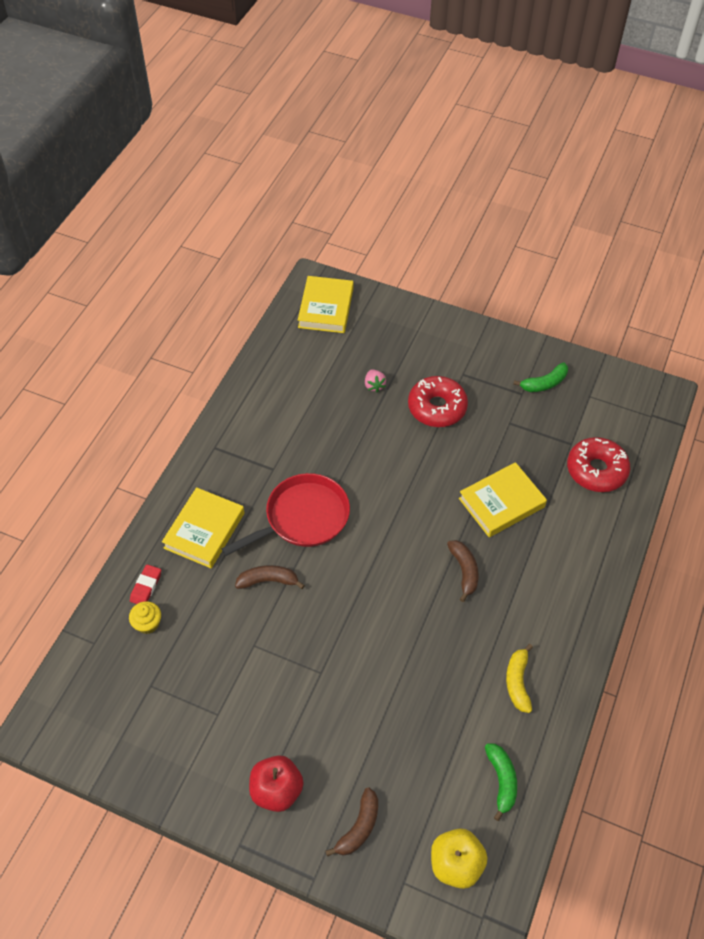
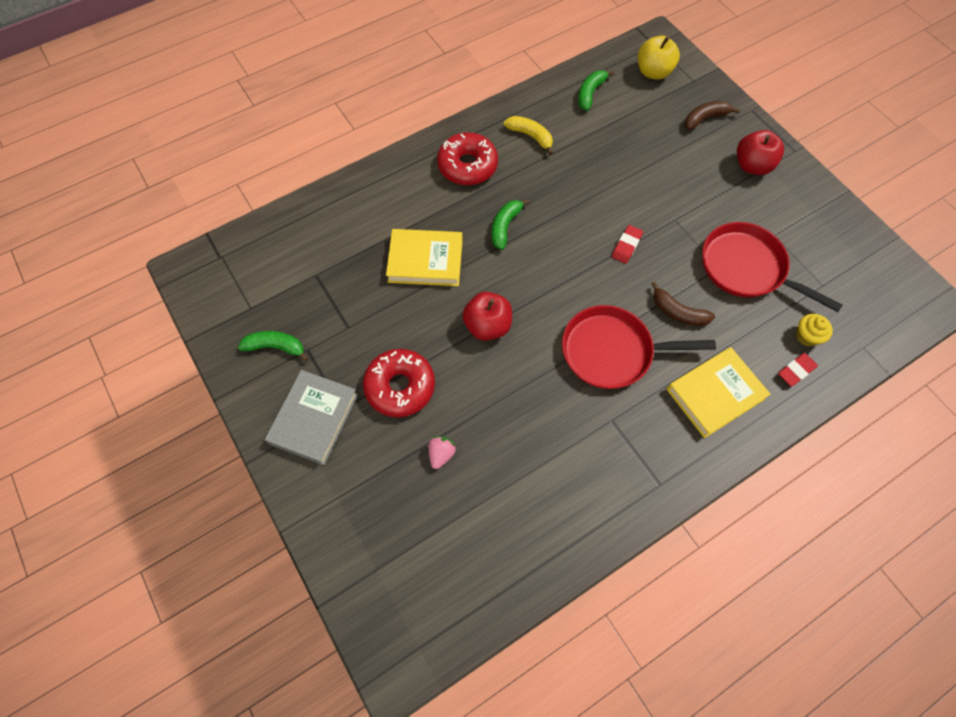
camera: 145 degrees left, 10 degrees up
(228, 660) = (746, 268): none -> red pan
(326, 308) = (413, 607): yellow book -> none
(348, 617) = (626, 246): none -> red eraser
(411, 482) = (487, 326): none -> red apple
(464, 571) = (505, 226): brown banana -> green banana
(474, 359) = (314, 419): none -> grey book
(517, 682) = (530, 136): yellow banana -> yellow banana turned 90 degrees counterclockwise
(596, 470) = (320, 240): red donut -> red donut (467, 166)

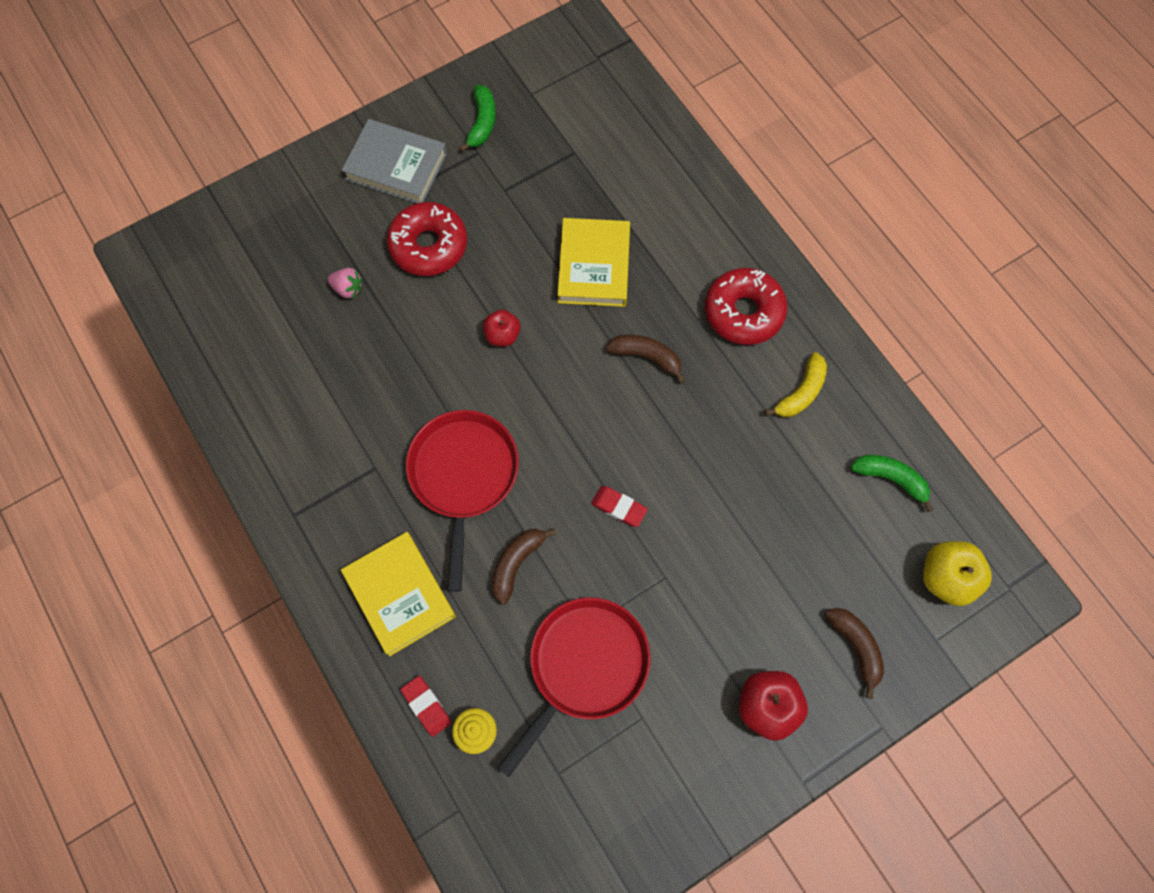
camera: 90 degrees right, 5 degrees up
(487, 326) = (502, 335): red apple -> red apple, size x0.63
(505, 226) = (647, 357): green banana -> brown banana

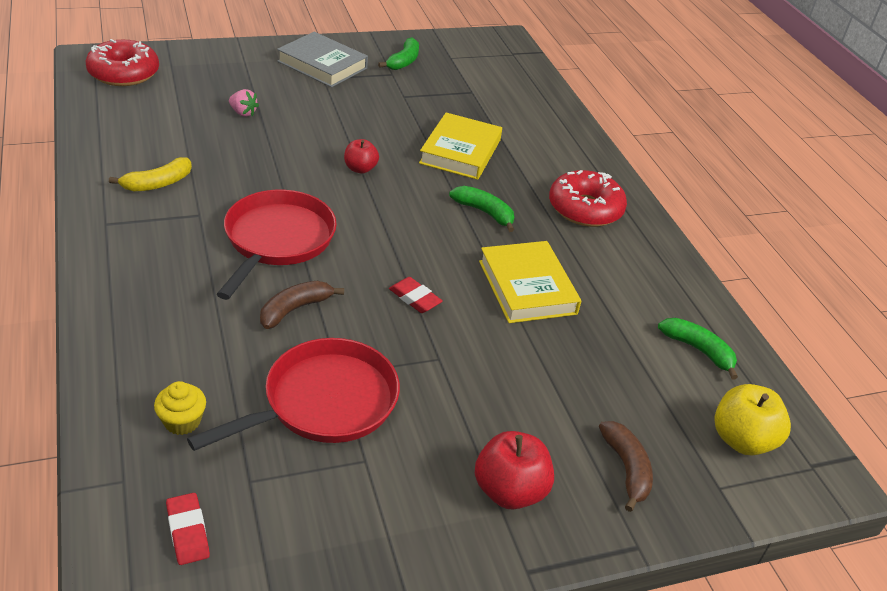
camera: 10 degrees right, 30 degrees down
(400, 595) = (169, 300): yellow book -> yellow book (527, 287)
(426, 706) = (143, 387): red eraser -> red eraser (188, 531)
(428, 245) = (325, 108): red donut -> red donut (124, 73)
(647, 357) = (484, 212): brown banana -> green banana
(801, 392) = (623, 270): yellow banana -> yellow banana (158, 183)

